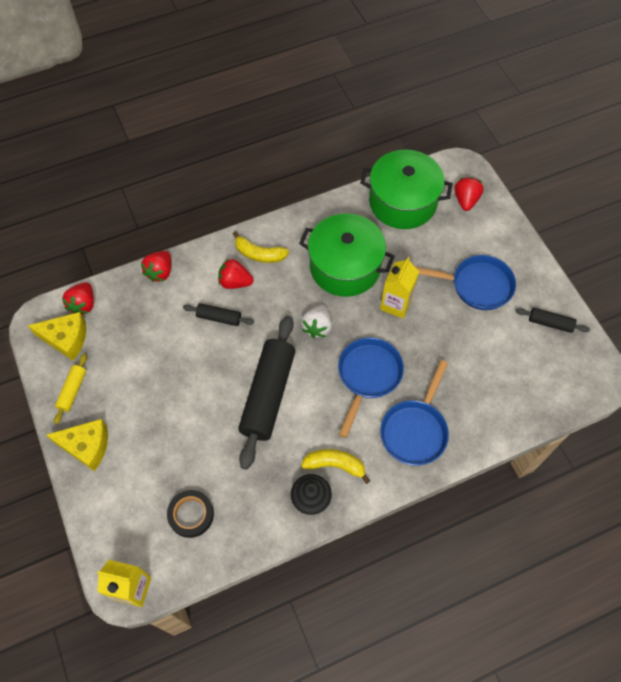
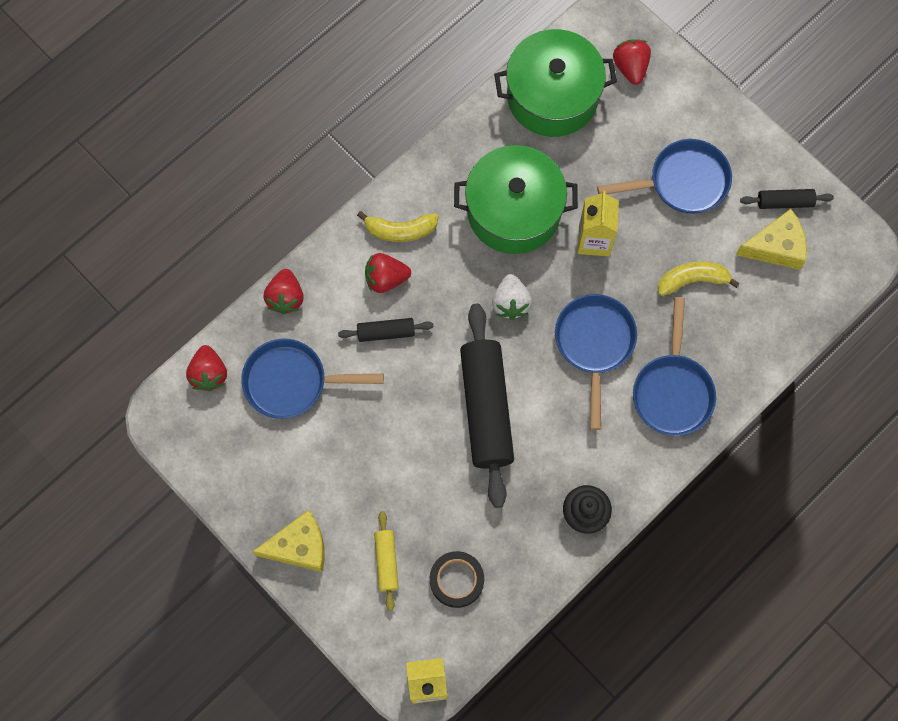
camera: 20 degrees left, 10 degrees up
(66, 339) = (209, 425): yellow cheese -> yellow cheese (776, 247)
(73, 391) = (249, 486): yellow rolling pin -> yellow rolling pin (386, 562)
(137, 329) = (291, 382): none -> blue pan
(335, 465) = (596, 464): yellow banana -> yellow banana (692, 280)

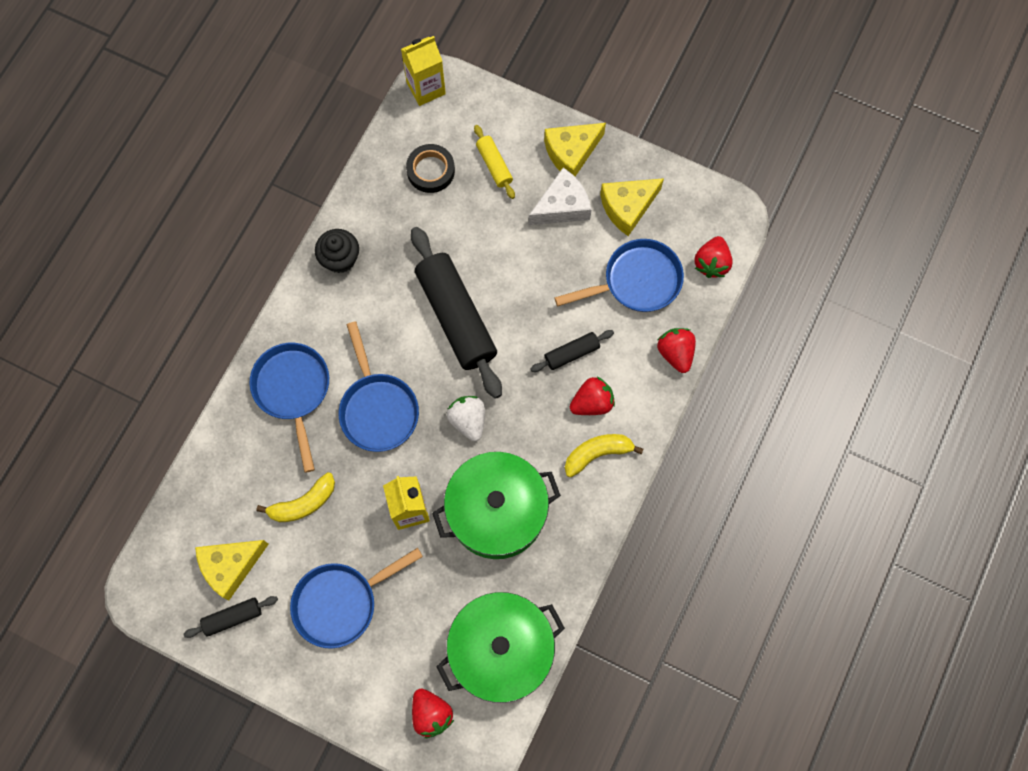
camera: 160 degrees right, 0 degrees up
(209, 374) = (711, 263): red strawberry -> red strawberry turned 135 degrees counterclockwise
(266, 463) = (627, 207): none -> yellow cheese
(333, 489) = (562, 206): none -> white cheese

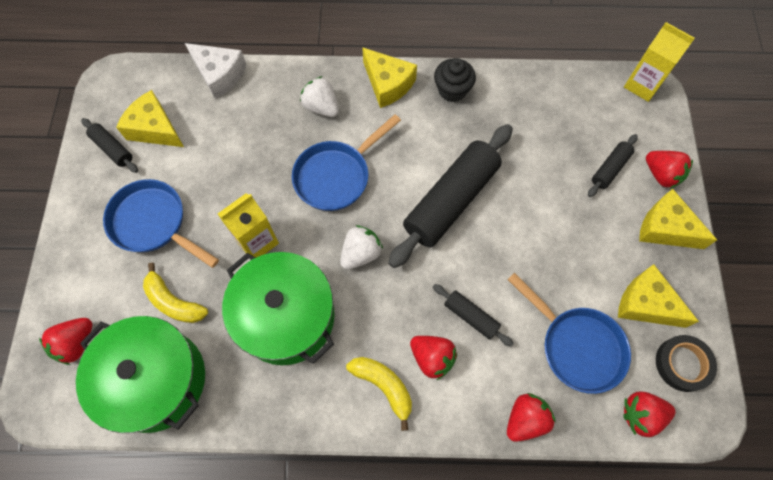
camera: 65 degrees right, 5 degrees down
(293, 390) = (321, 107): blue pan -> white strawberry
(301, 315) = (388, 84): none -> yellow cheese
(303, 503) = (229, 157): yellow banana -> yellow banana (174, 302)
(430, 170) = (571, 121): black tape -> black tape (682, 364)
(494, 165) = (610, 169): yellow rolling pin -> black rolling pin
(521, 126) = (661, 175): none -> red strawberry
(562, 206) = (608, 243): white cheese -> white cheese (219, 75)

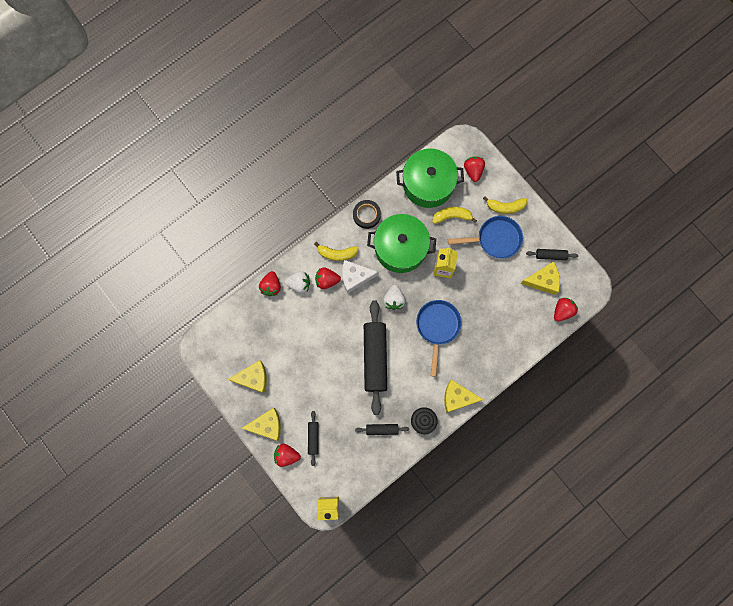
camera: 140 degrees right, 10 degrees up
(94, 254) = (505, 207): none -> yellow banana
(219, 75) = (543, 333): white cheese -> white cheese (355, 277)
(321, 107) = (477, 357): white strawberry -> white strawberry (299, 284)
(471, 316) = (324, 310): black rolling pin -> black rolling pin (382, 429)
(577, 346) = (270, 334): blue pan -> none
(641, 414) = (226, 325): red strawberry -> red strawberry (562, 311)
(682, 364) = (221, 362): black tape -> black tape (366, 215)

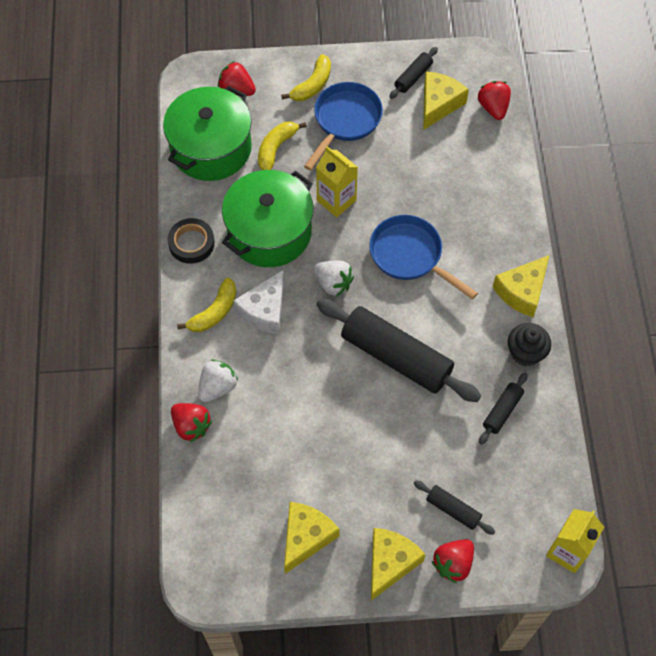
camera: 55 degrees left, 15 degrees down
(327, 280) = (241, 348): red strawberry -> none

